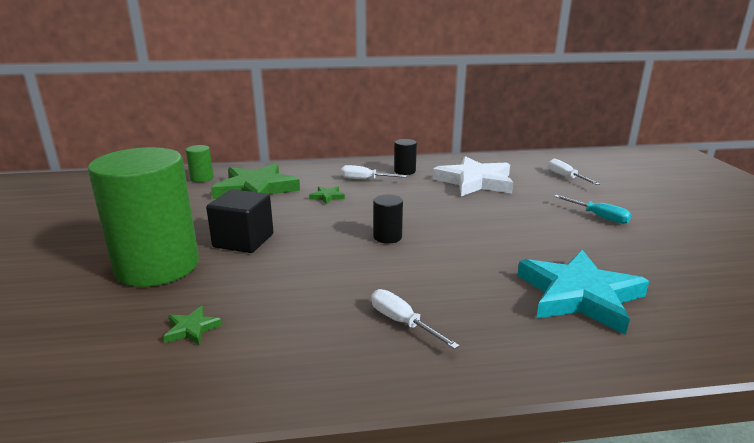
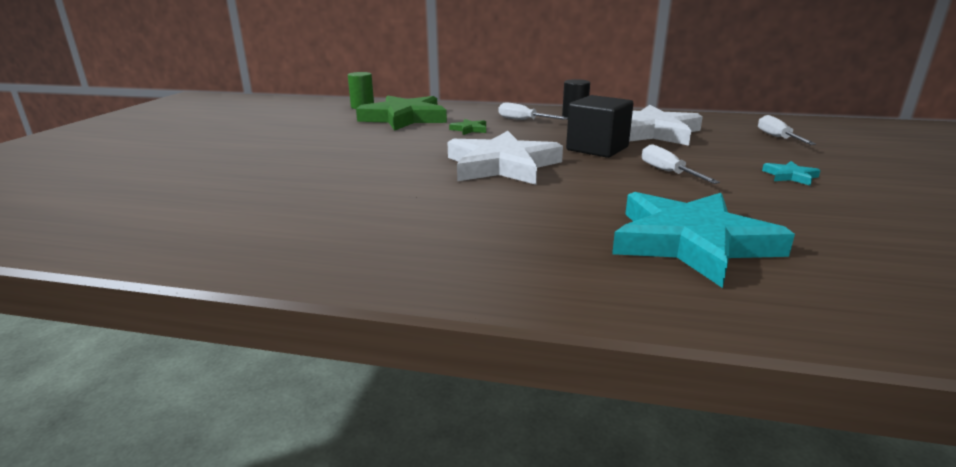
camera: 20 degrees right, 0 degrees up
(157, 266) = (259, 161): green cylinder -> none
(192, 329) = (242, 207): green star -> none
(243, 240) = (354, 152): black cube -> black cube (597, 148)
(387, 237) = (502, 165): black cylinder -> white star
(402, 322) = (448, 233): white screwdriver -> white screwdriver (668, 172)
(598, 217) = (790, 176): turquoise screwdriver -> turquoise star

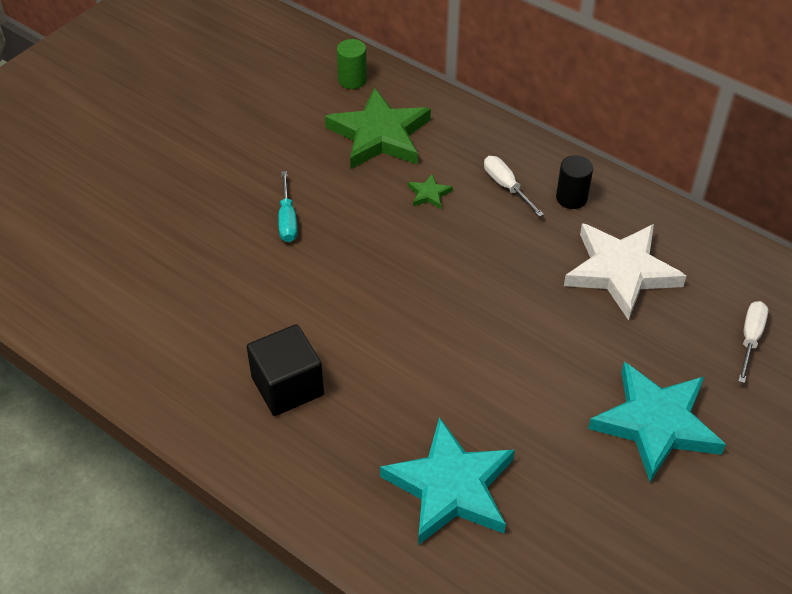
camera: 25 degrees right, 25 degrees up
(358, 153) = (287, 219): none -> turquoise screwdriver
(502, 165) = (403, 297): white star -> none
(597, 148) = (524, 293): black cube -> black cube (287, 386)
(668, 172) = (545, 371): white screwdriver -> none
(790, 176) = (656, 424): turquoise star -> turquoise star, size x2.47

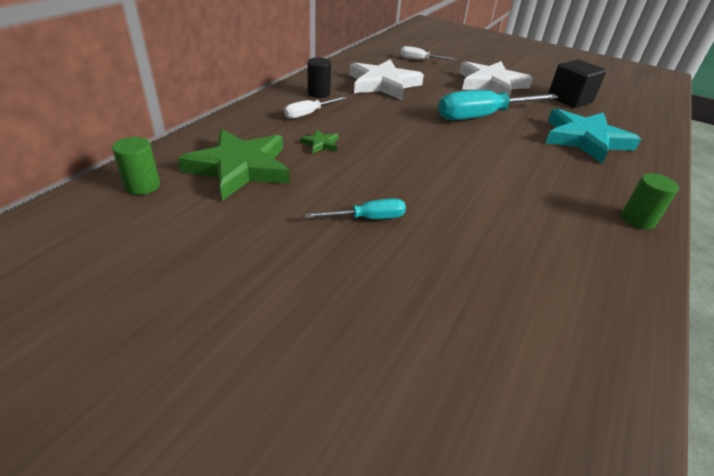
camera: 100 degrees left, 10 degrees down
(254, 454) = (638, 219): none -> green cylinder
(287, 386) = (562, 206): black cube -> black cube (570, 99)
(519, 373) = (482, 116): none -> turquoise screwdriver
(656, 424) = (491, 84): turquoise star -> white star

